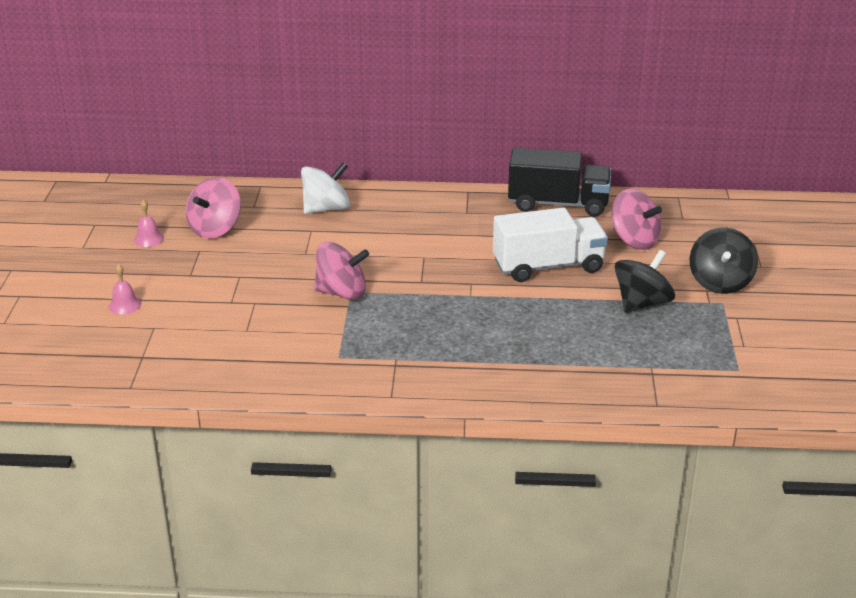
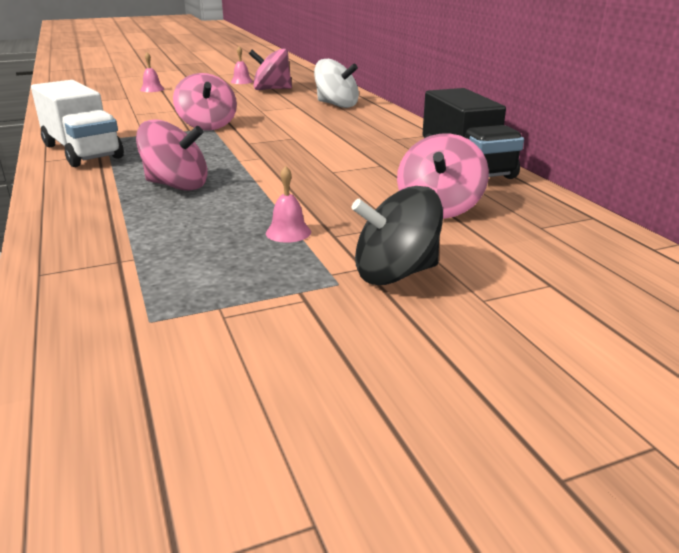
camera: 65 degrees right, 5 degrees down
(517, 333) = (177, 185): none -> pink spinning top
(548, 266) = (326, 179): white truck -> white truck (82, 151)
(642, 303) = (288, 232): black spinning top -> pink bell

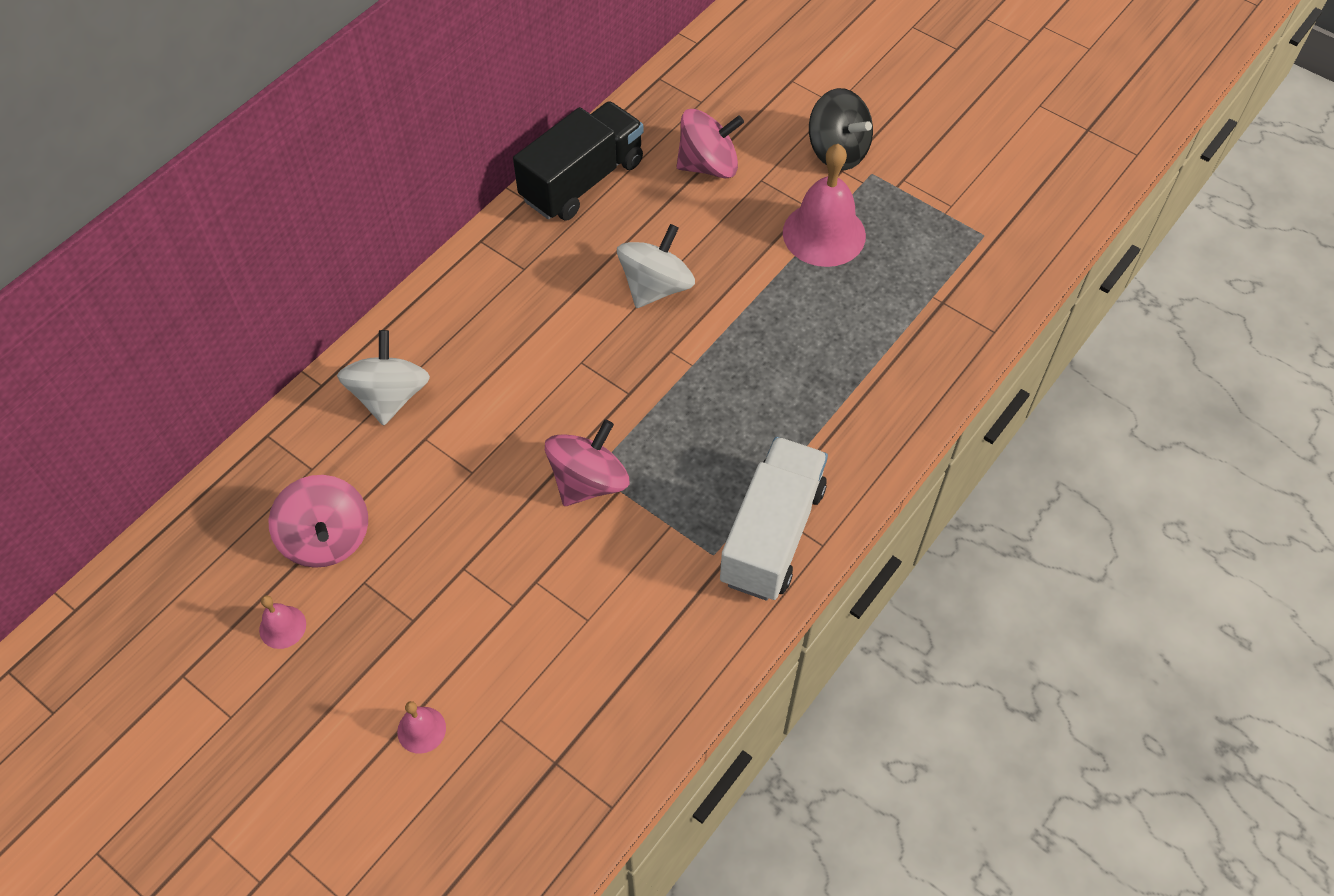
camera: 120 degrees left, 30 degrees up
(177, 185) = (795, 367): pink spinning top -> none
(288, 232) = (824, 234): pink bell -> pink bell, size x2.14
(324, 164) = (656, 287): none -> white spinning top

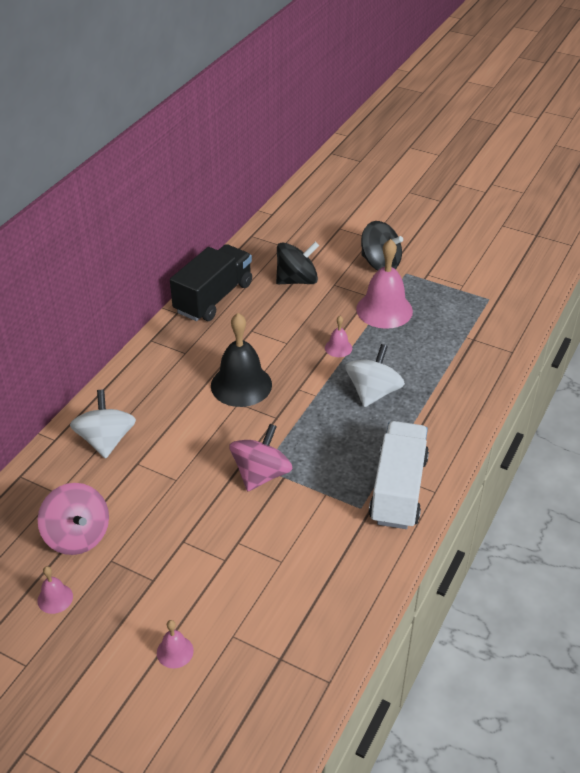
camera: 10 degrees left, 15 degrees down
(591, 333) = (241, 385): none -> black bell
(656, 287) = (279, 353): white spinning top -> white spinning top (373, 392)
(708, 165) = (297, 280): pink spinning top -> black spinning top
(742, 290) = (338, 348): none -> pink bell

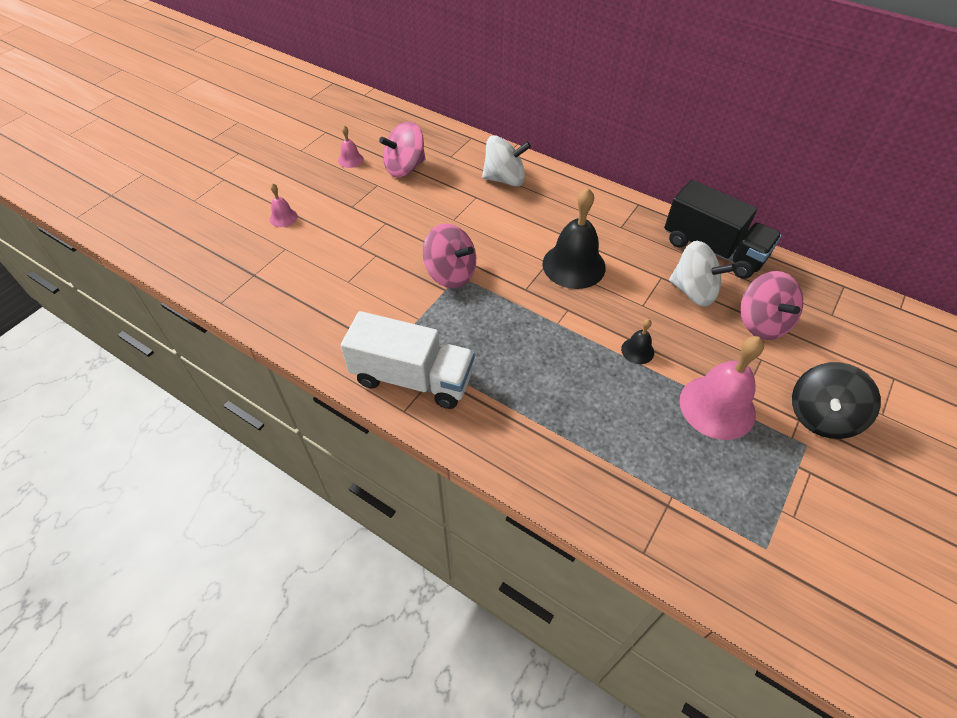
camera: 95 degrees right, 10 degrees up
(297, 280) = (761, 323): black spinning top -> pink spinning top
(338, 348) = (637, 350): pink bell -> black bell
(373, 392) = (561, 375): white spinning top -> white spinning top (693, 291)

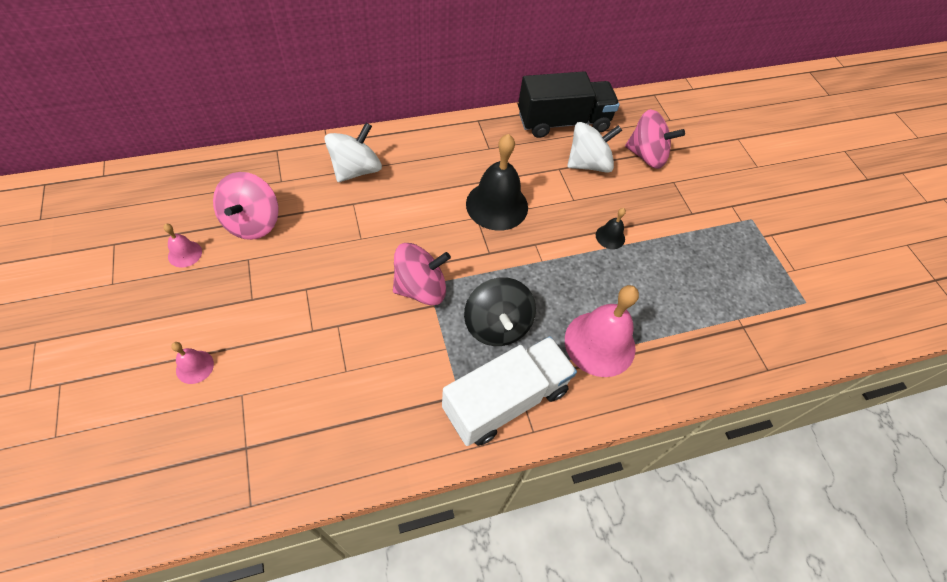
camera: 55 degrees left, 5 degrees up
(717, 407) = (691, 236): pink bell -> pink bell (600, 343)
(821, 416) = (737, 193): black spinning top -> black spinning top (497, 325)

